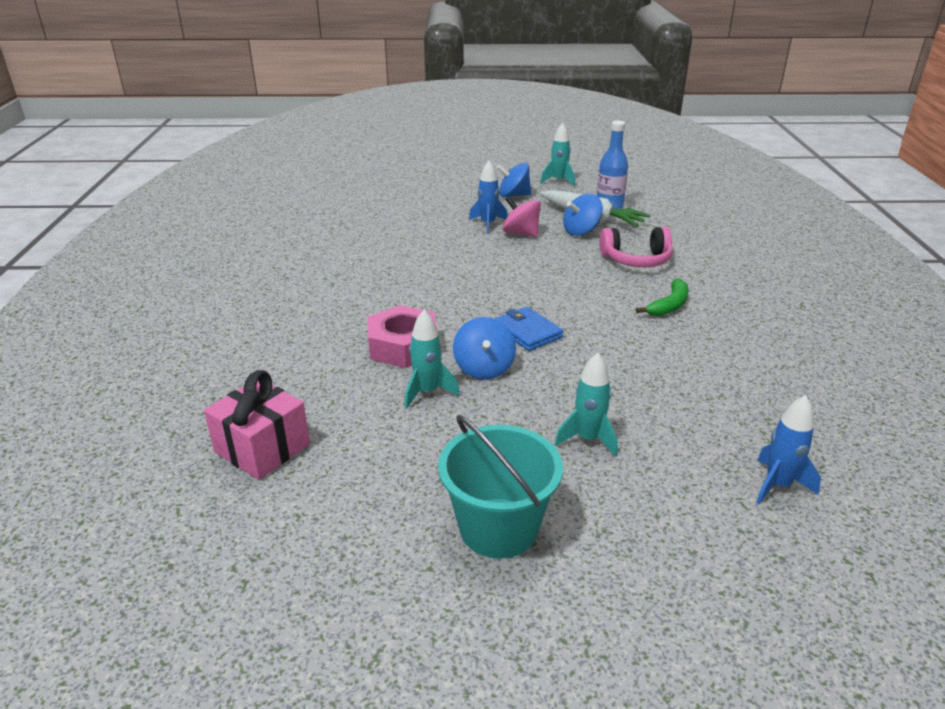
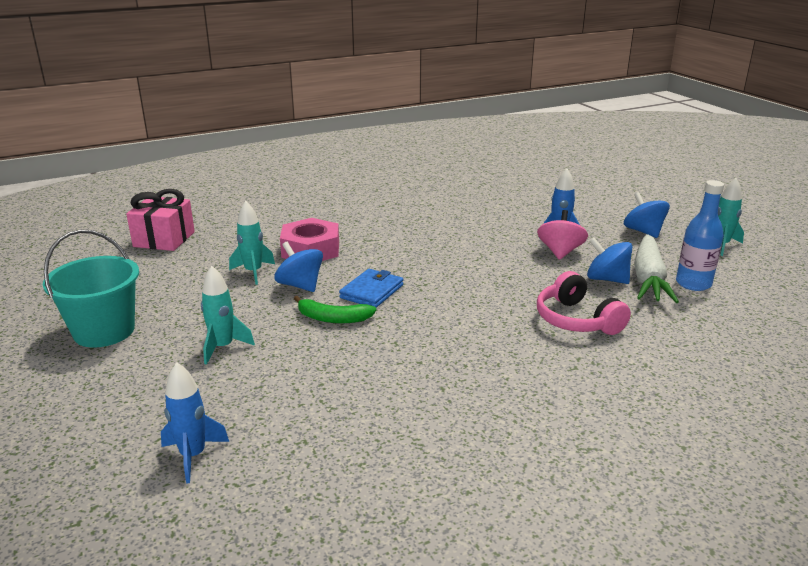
camera: 65 degrees right, 5 degrees down
(484, 368) = (300, 285): blue spinning top -> blue spinning top turned 75 degrees clockwise
(669, 305) = (490, 354): green banana -> green banana (332, 318)

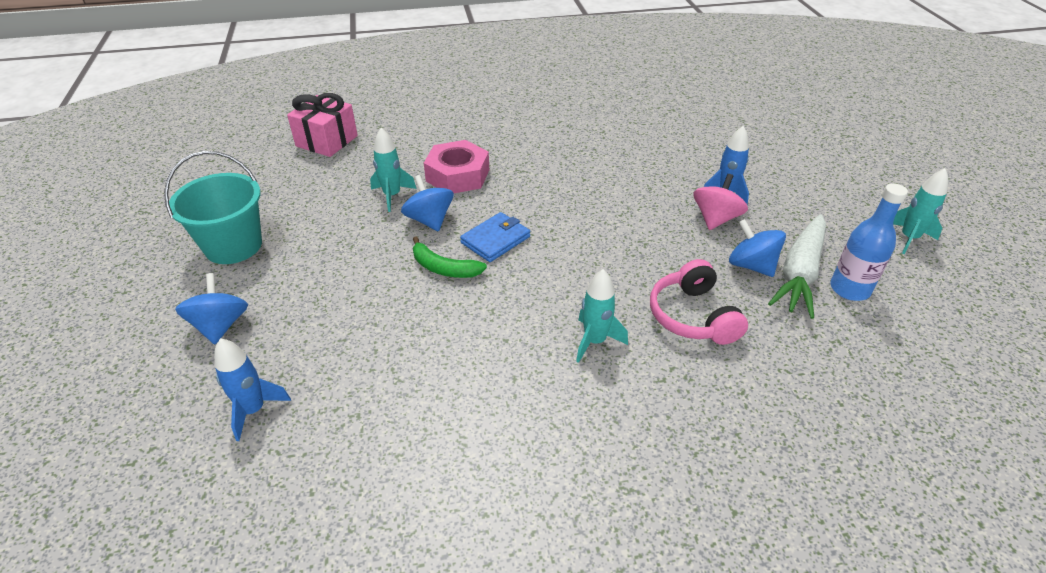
camera: 15 degrees right, 15 degrees up
(223, 347) = (328, 285): turquoise rocket -> turquoise rocket (594, 341)
(643, 232) = (824, 204): blue spinning top -> blue spinning top (220, 326)

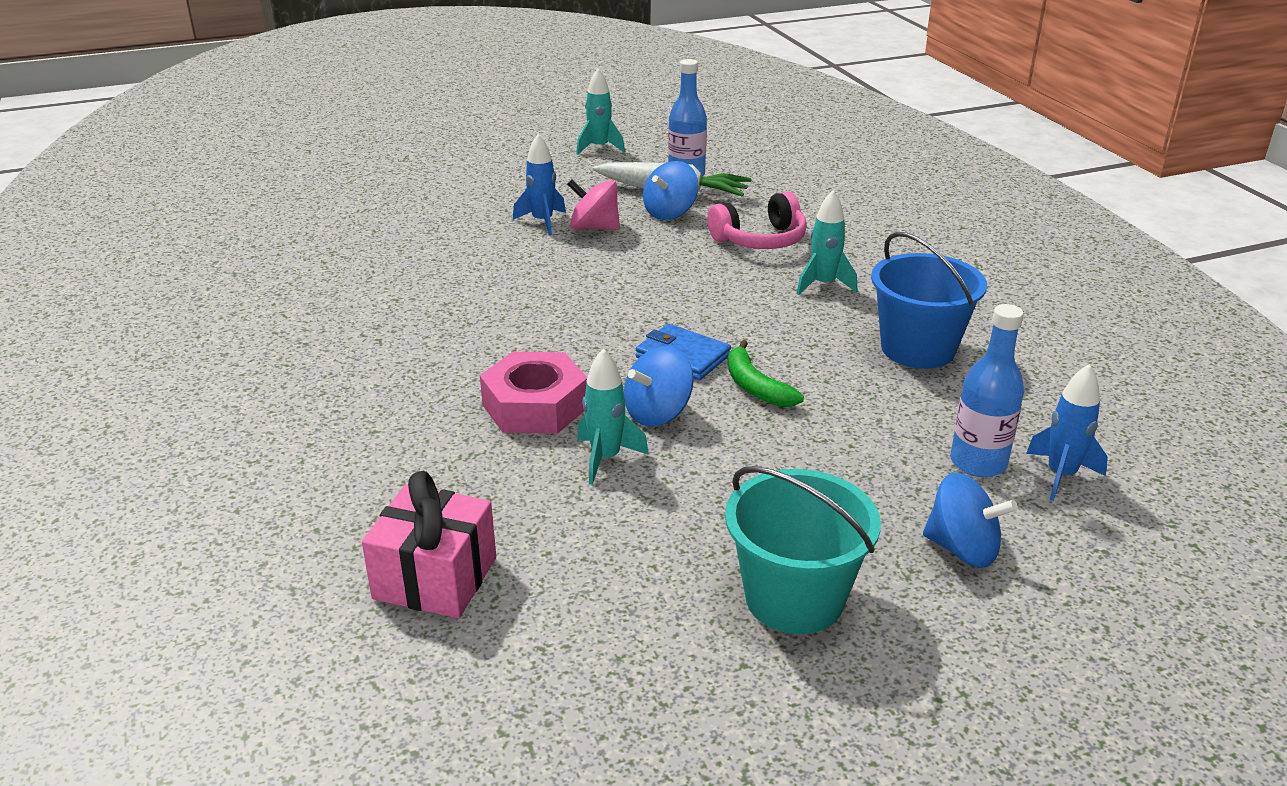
camera: 100 degrees left, 10 degrees down
(220, 326) = (962, 549): blue spinning top -> blue spinning top turned 135 degrees counterclockwise
(296, 364) = (978, 463): none -> blue bottle
(443, 268) = (755, 386): green banana -> green banana turned 135 degrees clockwise
(464, 377) = (918, 349): none -> blue bucket

